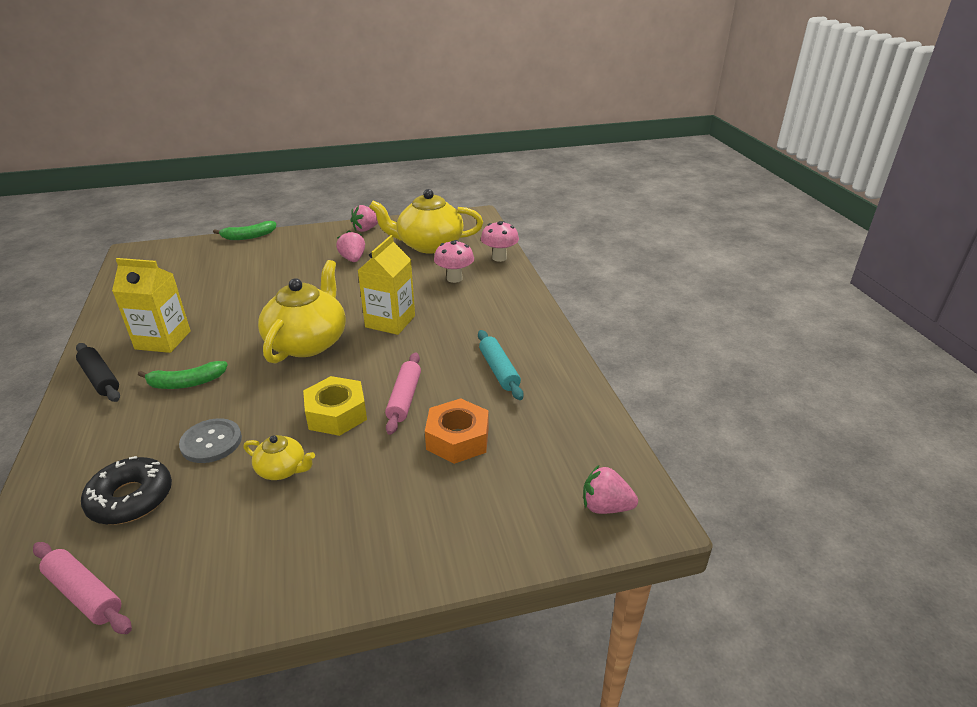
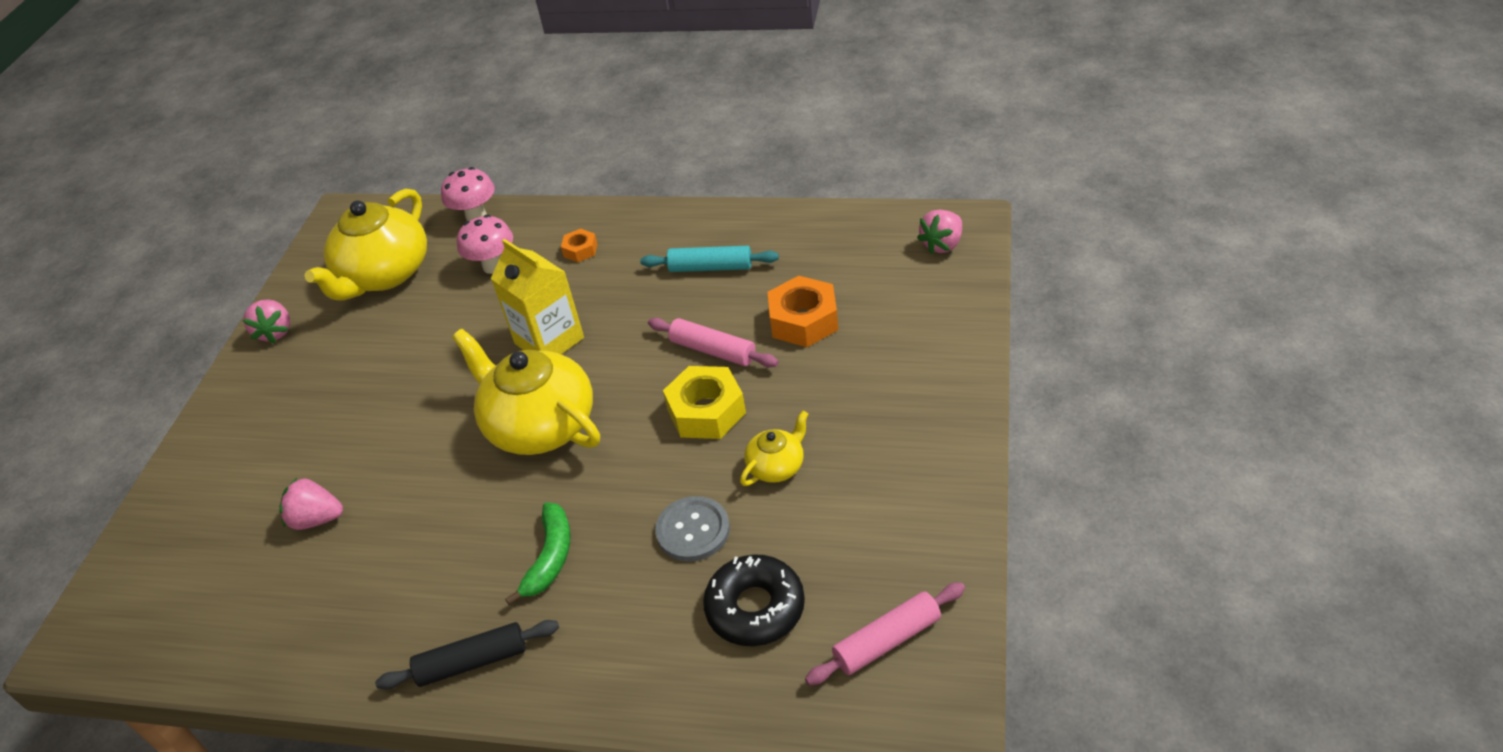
camera: 60 degrees left, 10 degrees up
(163, 340) = (419, 588): yellow carton -> none
(249, 236) = (167, 476): green banana -> none
(353, 259) = (356, 357): pink strawberry -> pink strawberry (317, 519)
(488, 306) = (580, 250): none -> orange nut

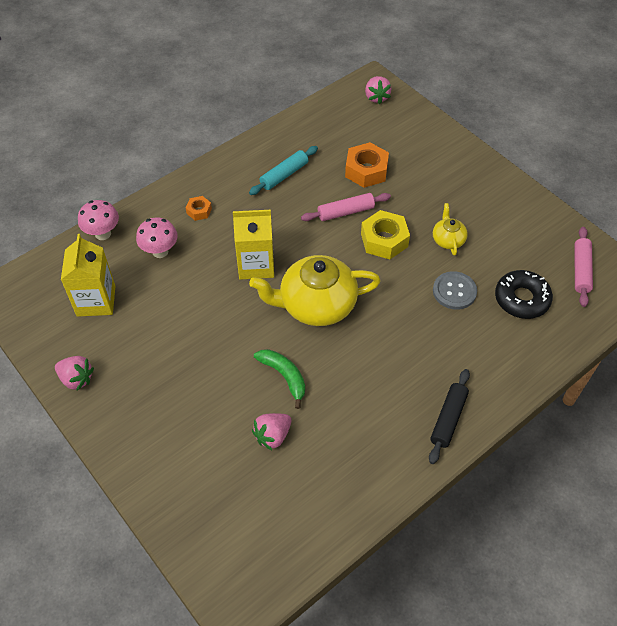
camera: 55 degrees left, 10 degrees up
(384, 274) = (96, 301): yellow teapot -> yellow carton
(550, 557) = (413, 352): green banana -> green banana (284, 376)

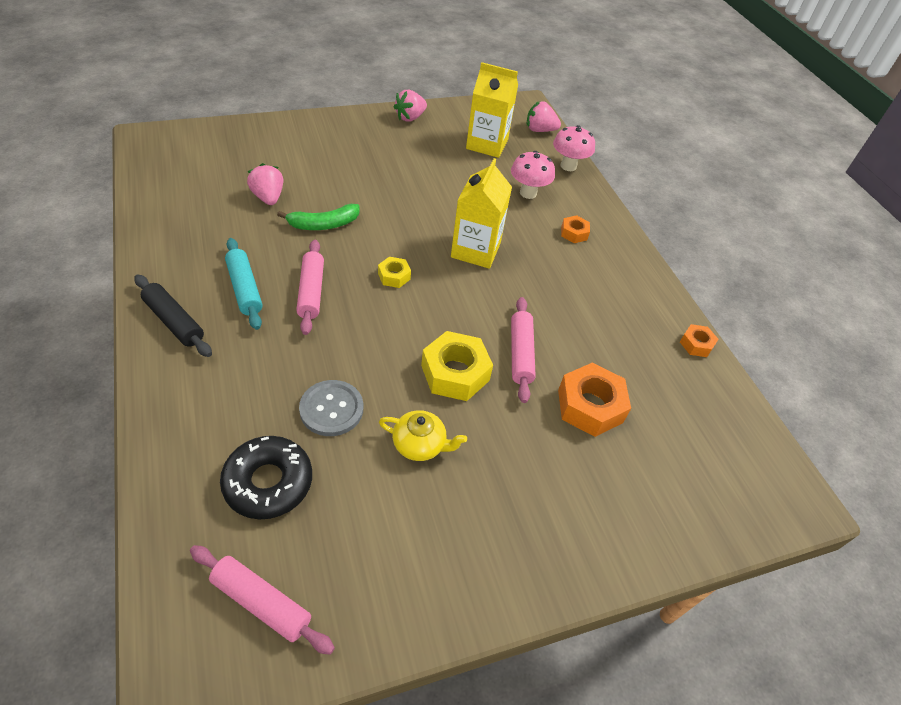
camera: 105 degrees right, 5 degrees down
(280, 130) = (696, 344): none -> orange nut
(284, 175) = (608, 319): turquoise rolling pin -> turquoise rolling pin (245, 289)
(316, 305) = (394, 276): yellow teapot -> yellow nut
(365, 349) = (311, 292): none -> pink rolling pin
(376, 97) = (755, 488): pink strawberry -> pink strawberry (539, 130)

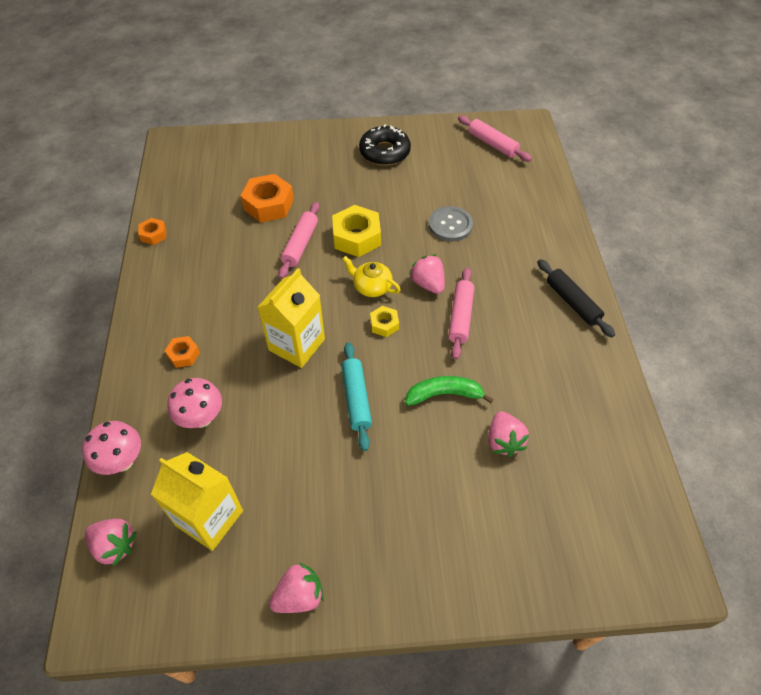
camera: 160 degrees left, 5 degrees up
(245, 289) = (518, 326): turquoise rolling pin -> turquoise rolling pin (356, 399)
(268, 482) = (491, 191): black donut -> black donut (384, 152)
(352, 324) = (428, 284): none -> pink strawberry
(420, 444) = (395, 198): yellow teapot -> yellow teapot (371, 287)

